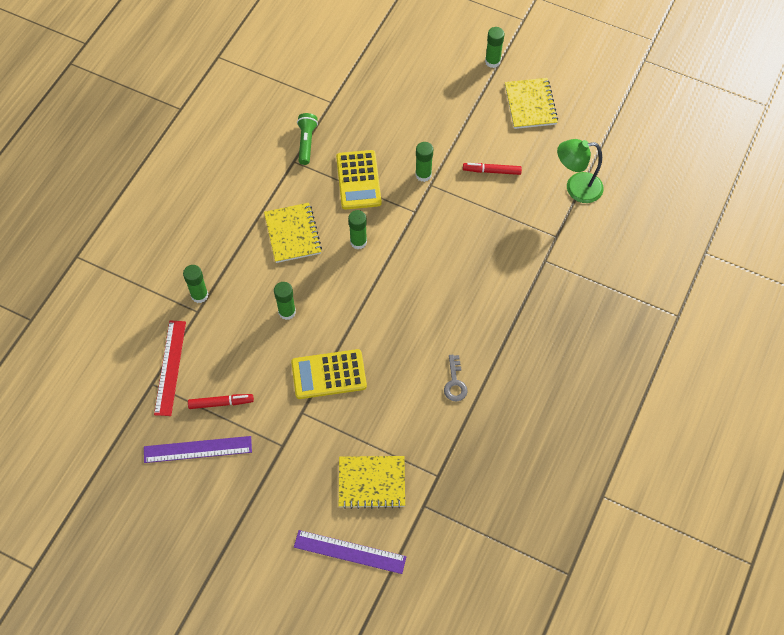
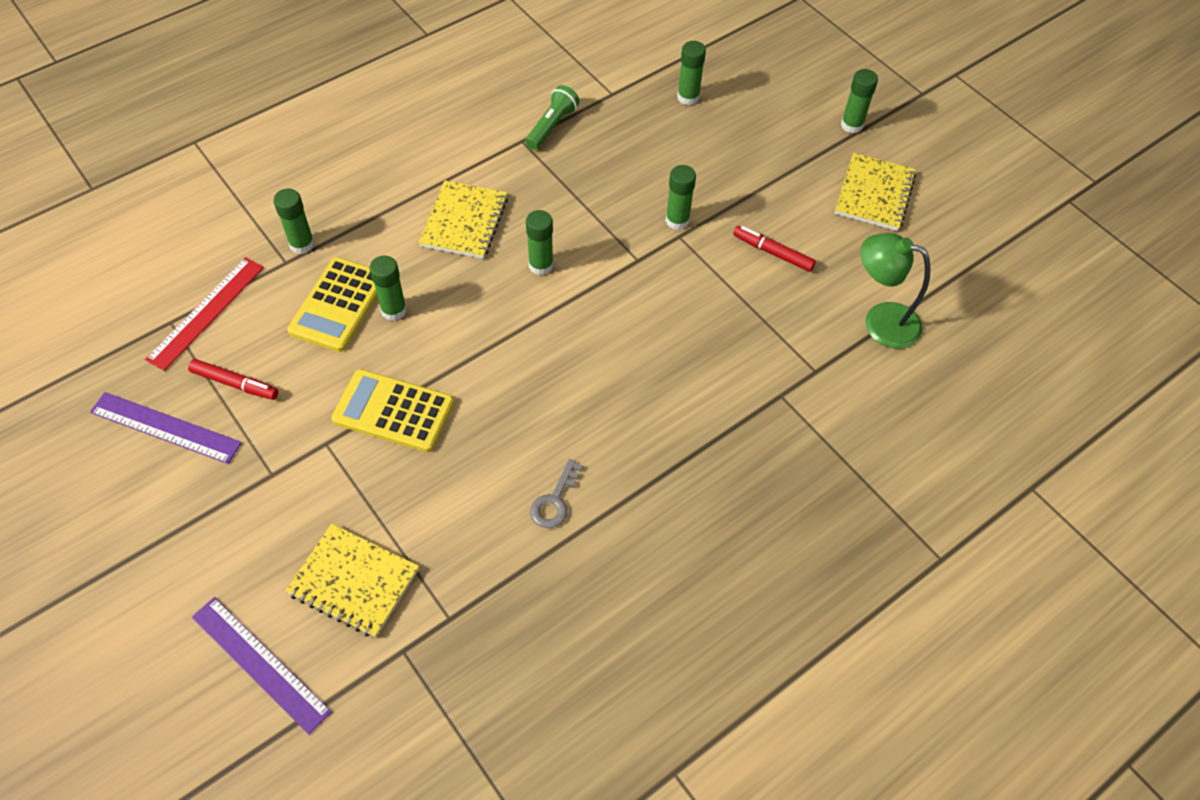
camera: 25 degrees right, 5 degrees down
(358, 180) = (588, 193): yellow calculator -> yellow calculator (338, 305)
(381, 84) = (688, 97): none -> green glue stick

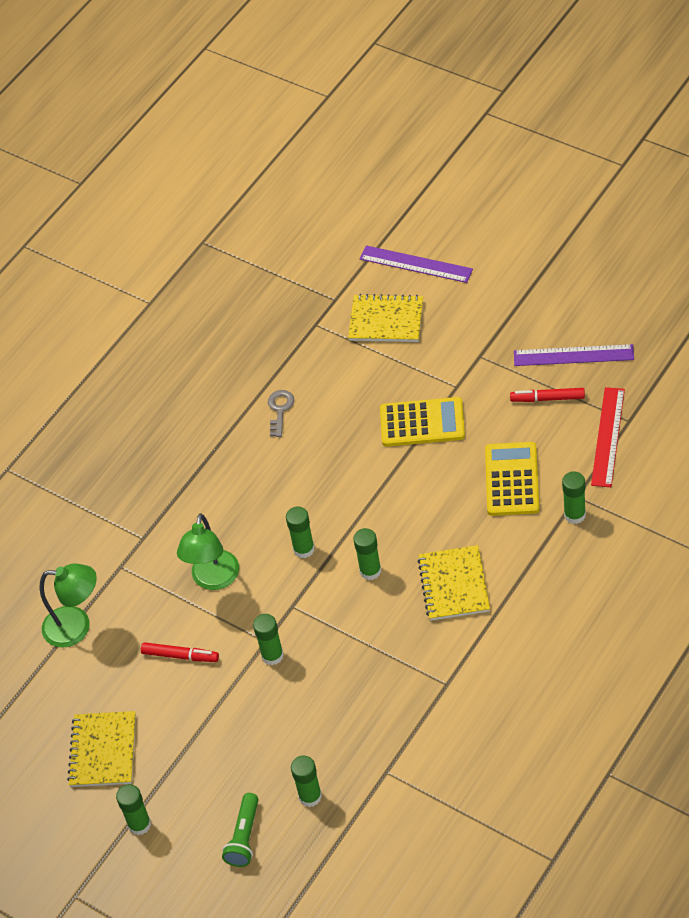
camera: 170 degrees right, 5 degrees down
(393, 310) = (467, 491): green glue stick -> green glue stick (304, 549)
(552, 126) = (426, 710): green flashlight -> green flashlight (244, 837)
(712, 317) = (213, 579): none -> green lamp

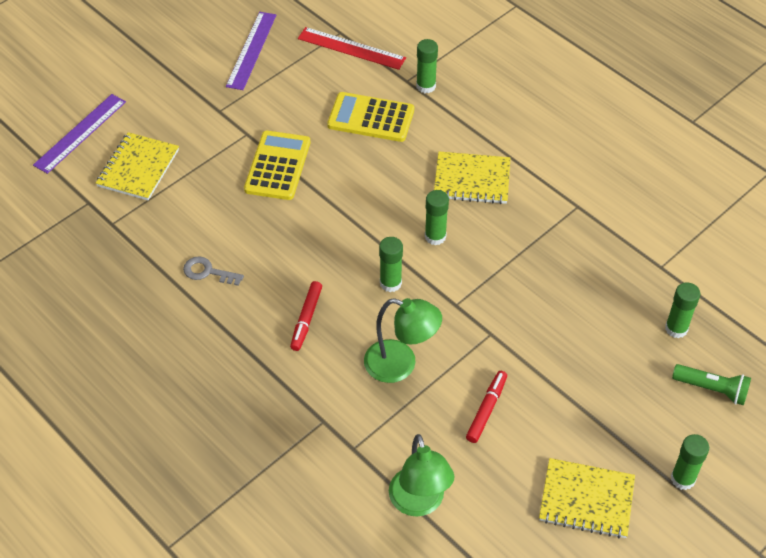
camera: 85 degrees left, 0 degrees up
(77, 627) = (419, 503): green lamp -> green lamp turned 150 degrees clockwise
(272, 655) = (509, 331): green glue stick -> none
(547, 398) = (291, 76): red marker -> red marker (306, 319)

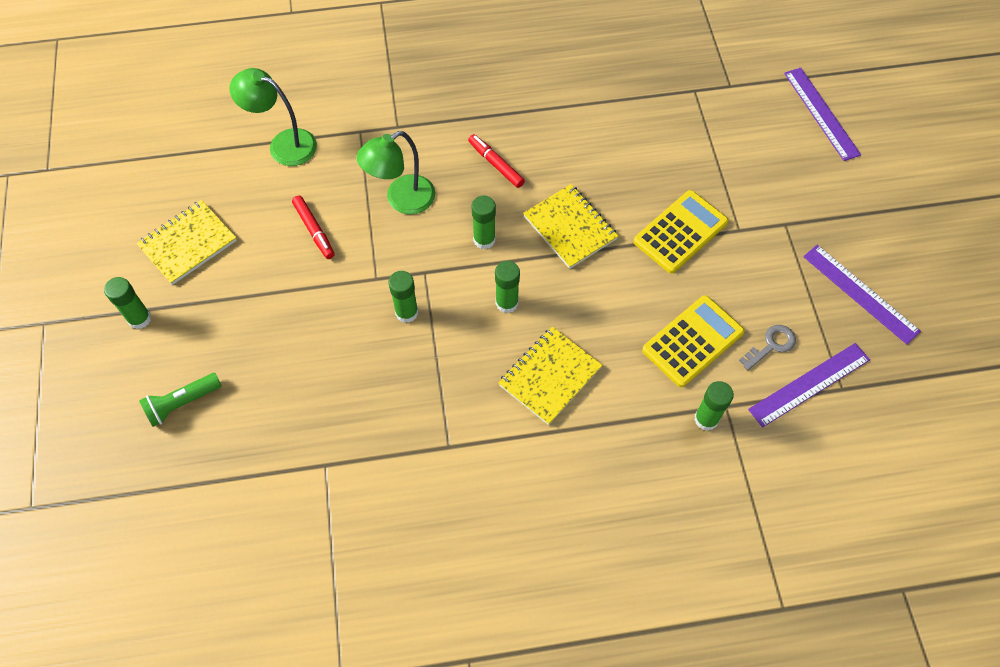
camera: 125 degrees right, 10 degrees up
(138, 168) = (748, 133): yellow notebook -> yellow notebook (570, 228)
(207, 272) = (595, 126): grey key -> grey key (771, 345)
(278, 166) = (680, 232): yellow calculator -> yellow calculator turned 90 degrees counterclockwise
(351, 48) = (809, 384): red ruler -> purple ruler
(676, 328) = (257, 423): green glue stick -> green glue stick (406, 312)

